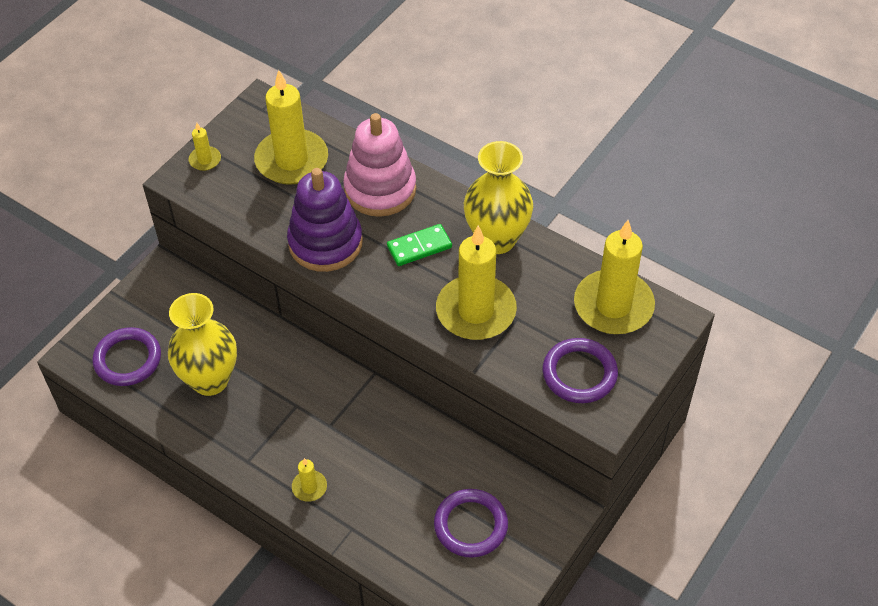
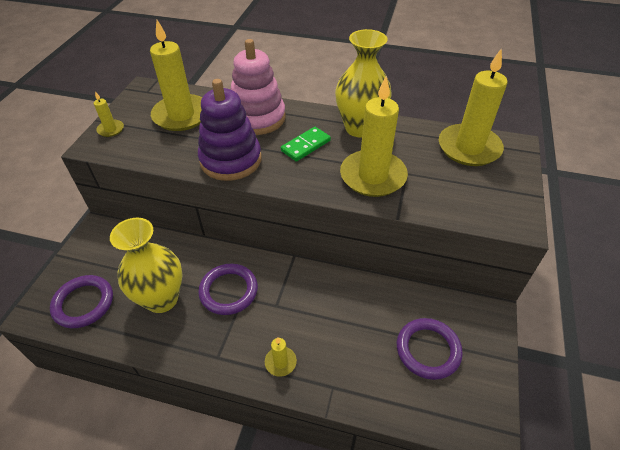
camera: 20 degrees left, 5 degrees down
(579, 373) = (478, 197): purple ring -> purple ring (228, 291)

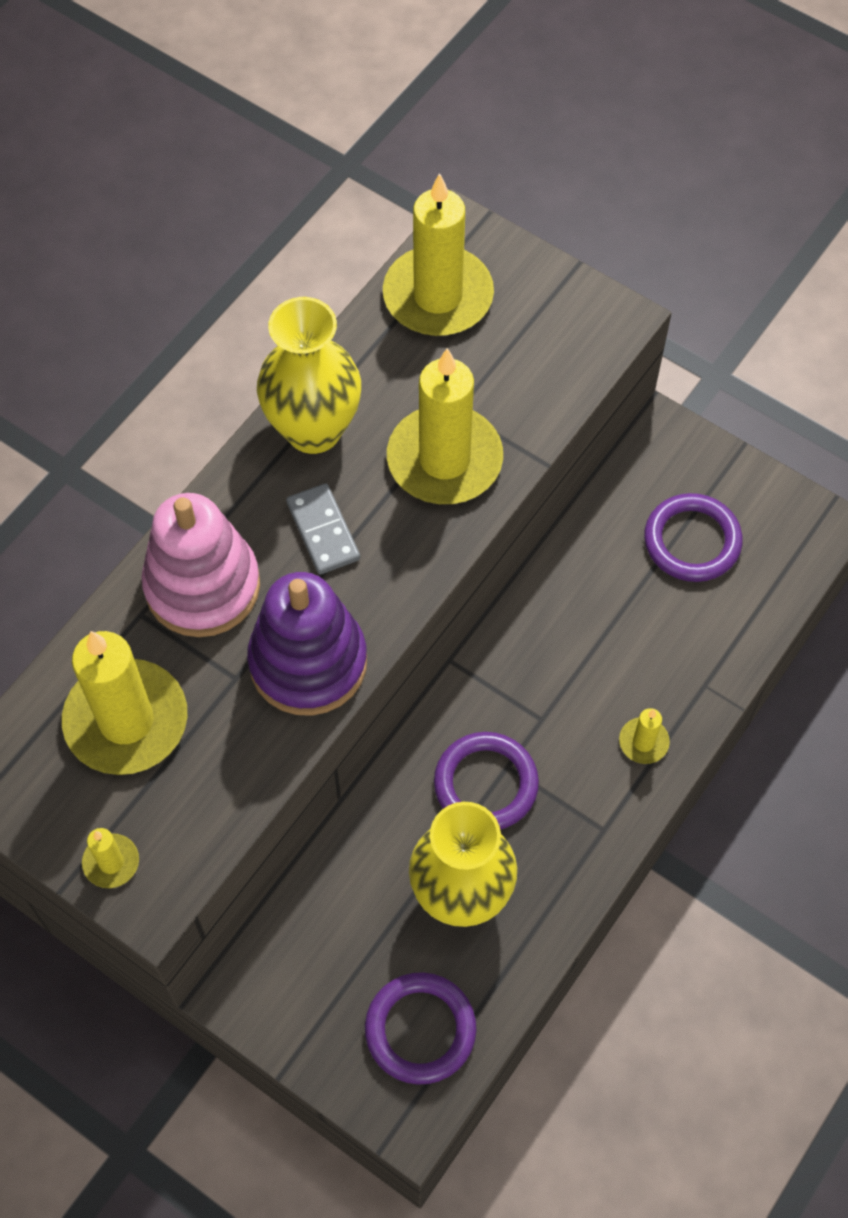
camera: 70 degrees left, 15 degrees up
(305, 146) = (323, 531): green domino -> grey domino

